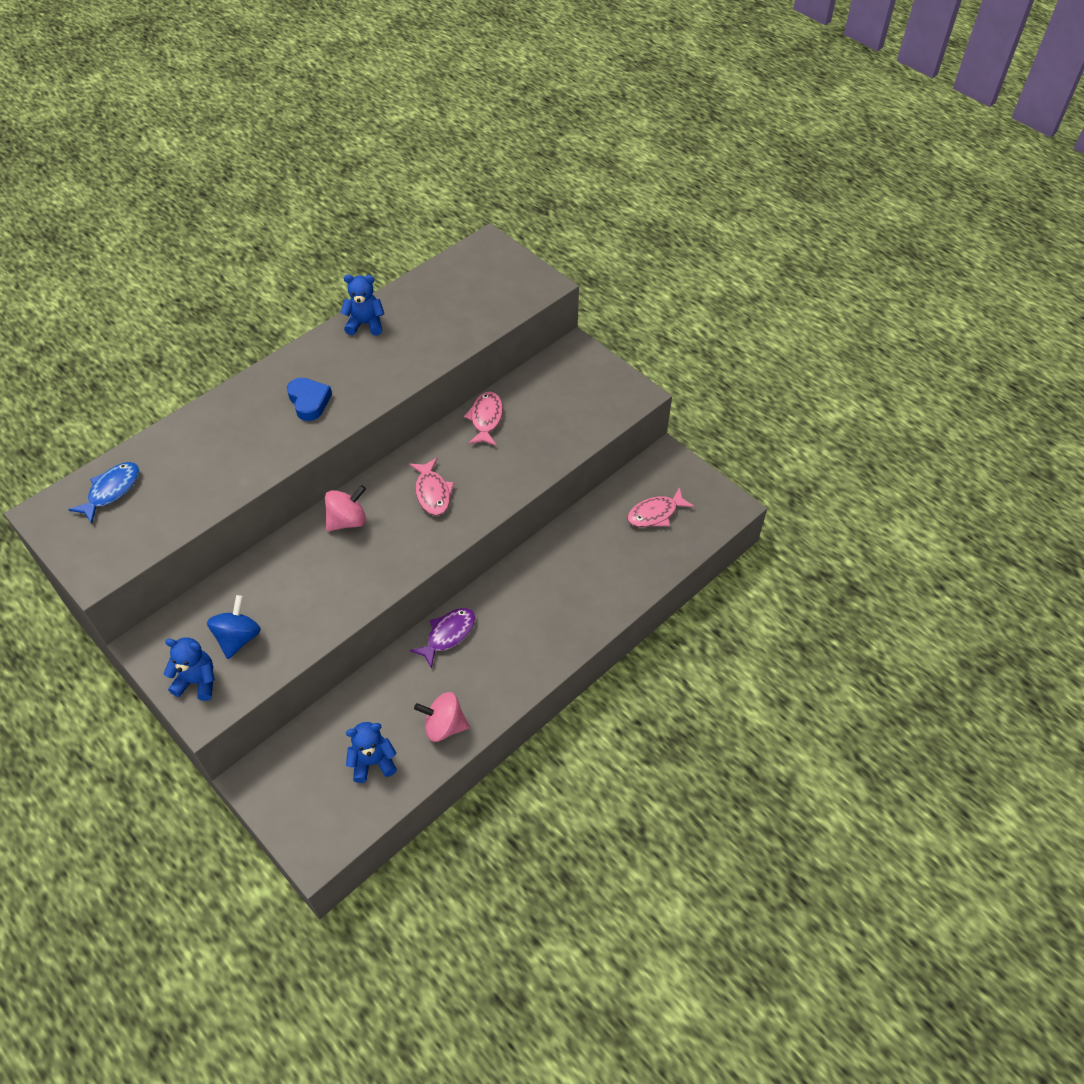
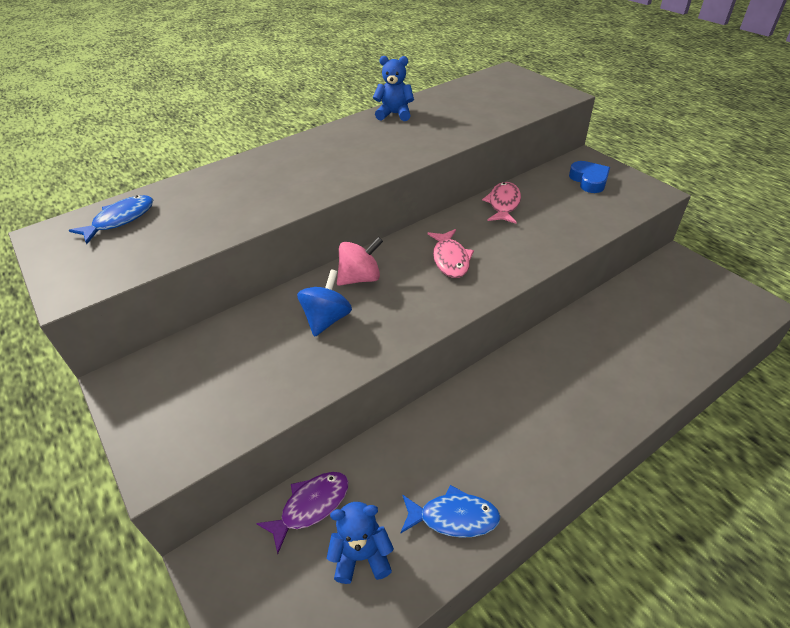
camera: 10 degrees right, 10 degrees down
(197, 681) = (162, 428): blue teddy bear -> none
(238, 638) = (222, 383): blue spinning top -> blue spinning top (327, 319)
(309, 401) = (334, 162): blue heart -> blue heart (589, 180)
(444, 726) = (453, 517): pink spinning top -> blue fish
(448, 635) = (459, 409): purple fish -> purple fish (311, 506)
(655, 514) = (678, 307): pink fish -> none

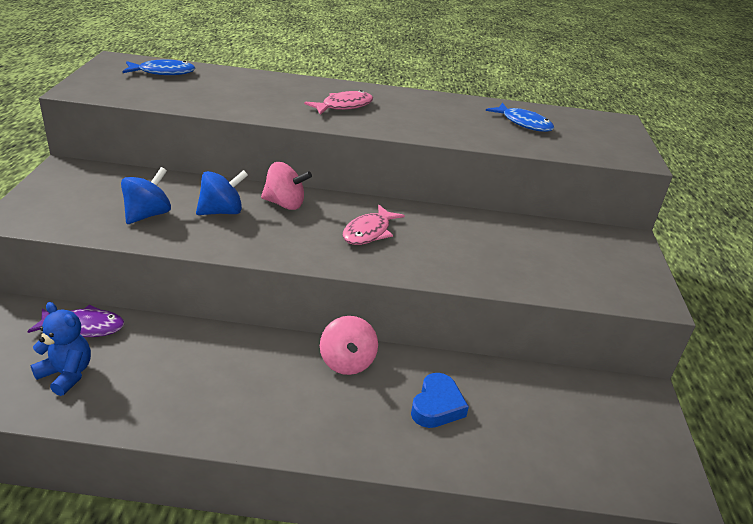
camera: 35 degrees right, 10 degrees down
(274, 367) = (148, 215): none -> blue spinning top
(395, 114) = (452, 103): blue teddy bear -> none
(453, 517) = (148, 403): blue fish -> blue fish (523, 123)
(503, 204) = (482, 225): pink fish -> pink fish (343, 106)
(521, 369) = (347, 362): none -> pink spinning top
(589, 180) = (600, 255): blue heart -> blue heart (437, 406)

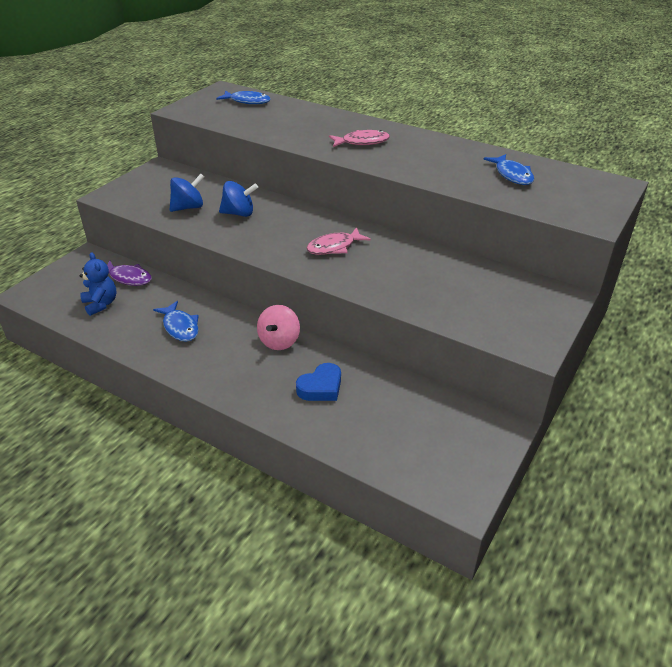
camera: 30 degrees right, 5 degrees up
(207, 377) = (180, 327): none -> blue fish
(285, 204) = (288, 215): pink spinning top -> none

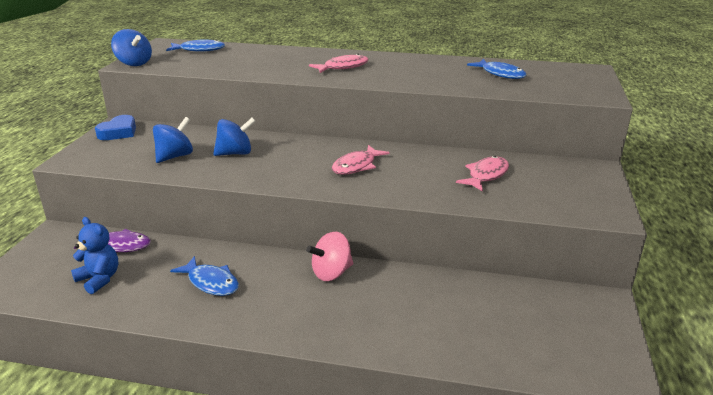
camera: 20 degrees left, 10 degrees down
(183, 110) = (134, 63): none -> blue spinning top
(279, 341) = (331, 273): pink spinning top -> pink spinning top turned 60 degrees clockwise
(321, 387) = (405, 307): blue heart -> blue heart (119, 132)
(447, 281) = (486, 175): none -> pink fish

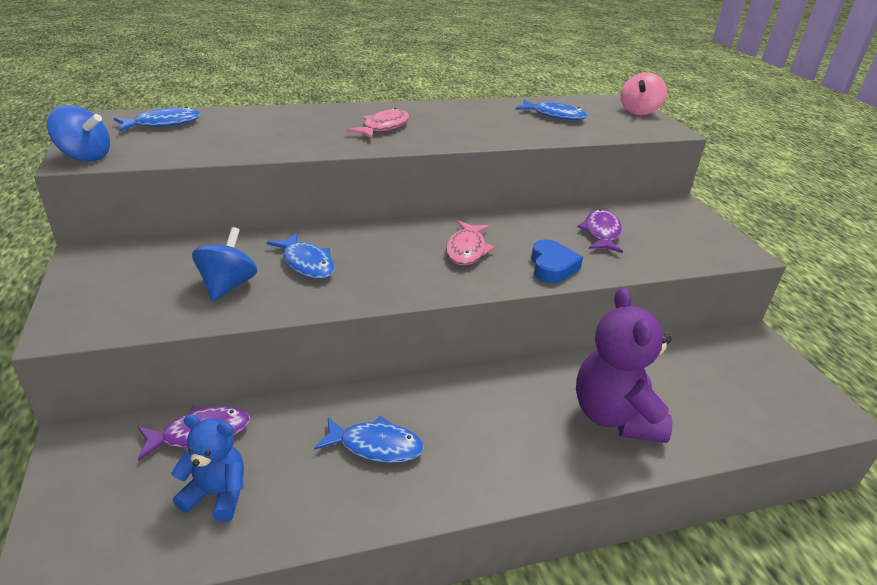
camera: 30 degrees left, 5 degrees up
(119, 132) = (101, 265): blue heart -> blue heart (552, 267)
(235, 153) = (306, 263): blue spinning top -> blue fish
(331, 273) = (500, 386): pink spinning top -> pink spinning top (639, 111)
(401, 317) = (614, 416): none -> purple teddy bear
(486, 175) = (601, 233): pink fish -> purple fish

